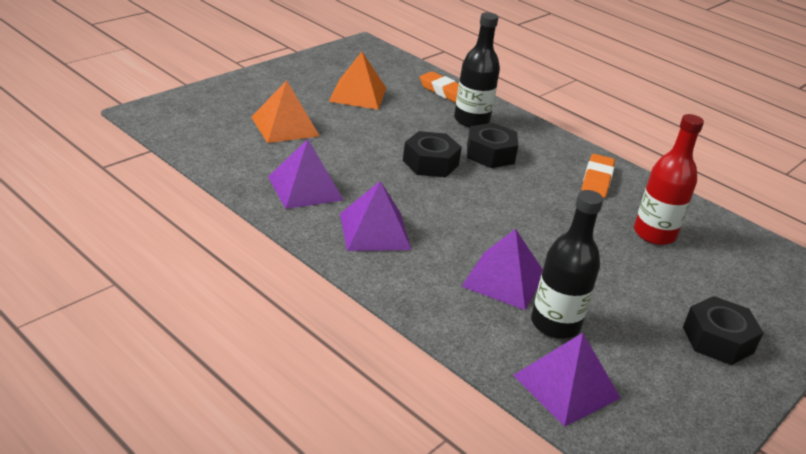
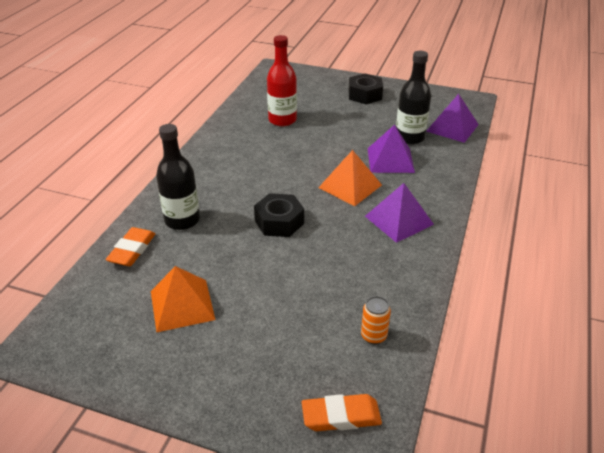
camera: 110 degrees left, 5 degrees up
(237, 153) = (373, 336): none -> orange can
(285, 126) = (294, 328): orange pyramid -> orange pyramid (350, 186)
(305, 188) = (383, 272): purple pyramid -> none
(490, 154) = (236, 198): black nut -> none
(597, 180) = (232, 147): orange eraser -> orange eraser (341, 416)

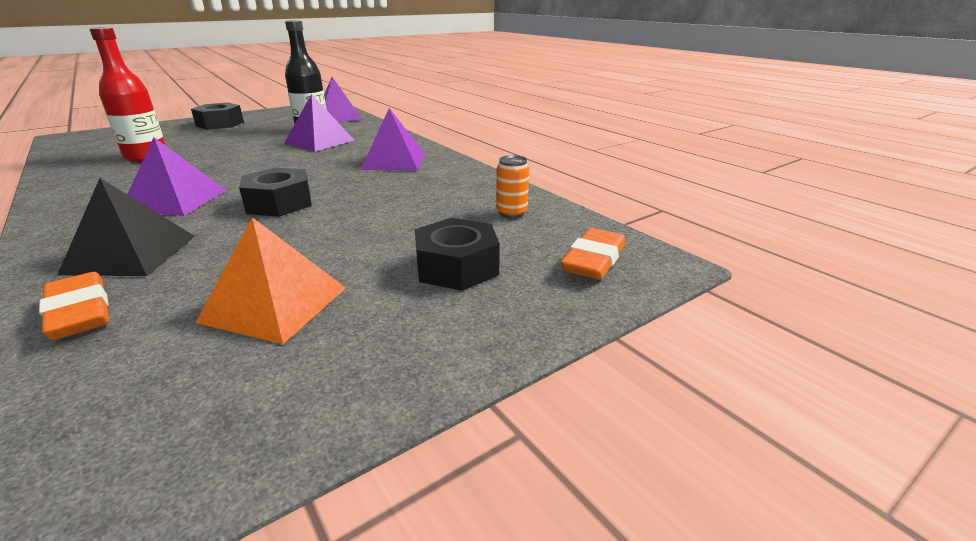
camera: 55 degrees left, 10 degrees down
(182, 220) = (131, 254): black bottle -> black pyramid
(243, 182) = (175, 200): none -> purple pyramid
(273, 351) = (457, 267): none -> black nut
(350, 186) = (311, 162): orange pyramid -> none

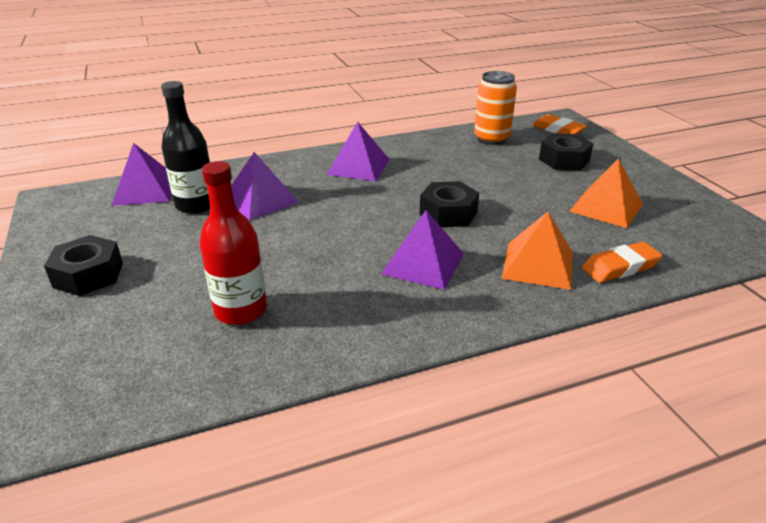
camera: 75 degrees left, 5 degrees up
(131, 254) = (538, 265): black pyramid -> orange pyramid
(511, 213) = (491, 139): orange can -> orange can, size x1.78

